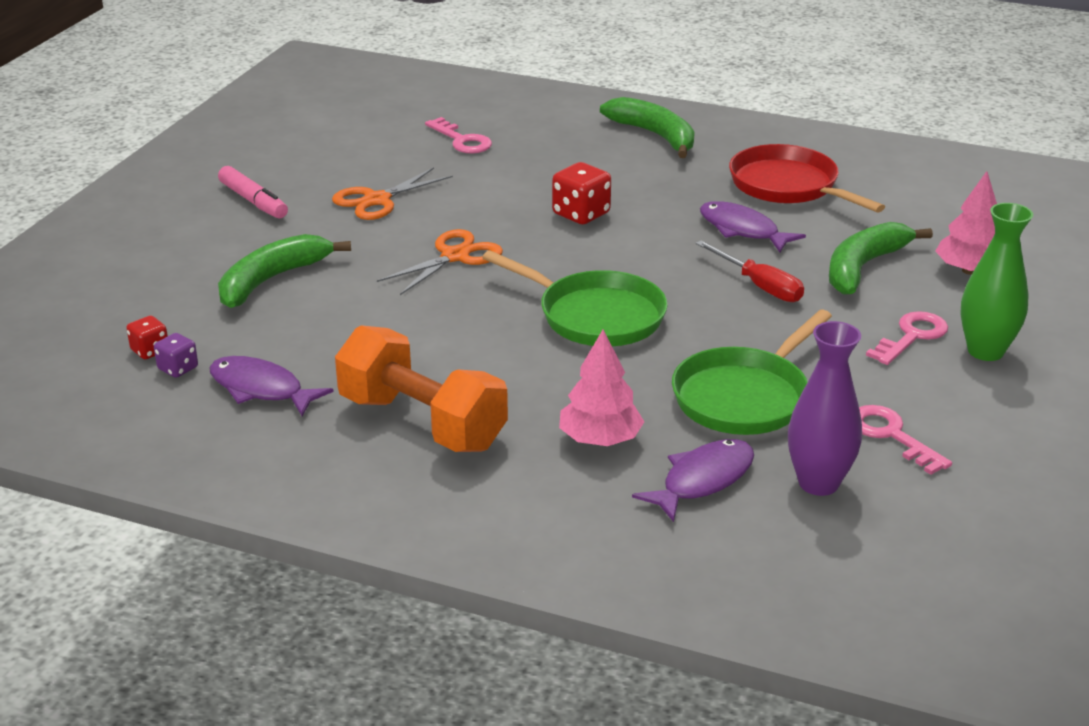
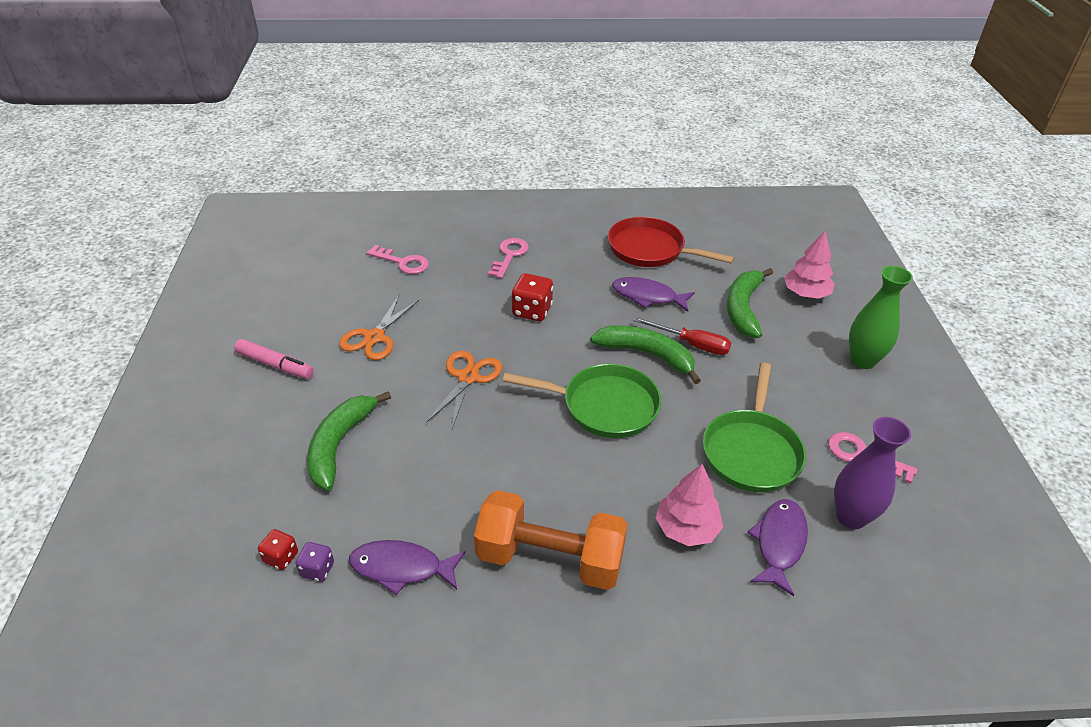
camera: 25 degrees left, 10 degrees up
(655, 136) = (536, 226): green banana -> green banana (647, 355)
(912, 336) = (813, 361): pink key -> pink key (509, 255)

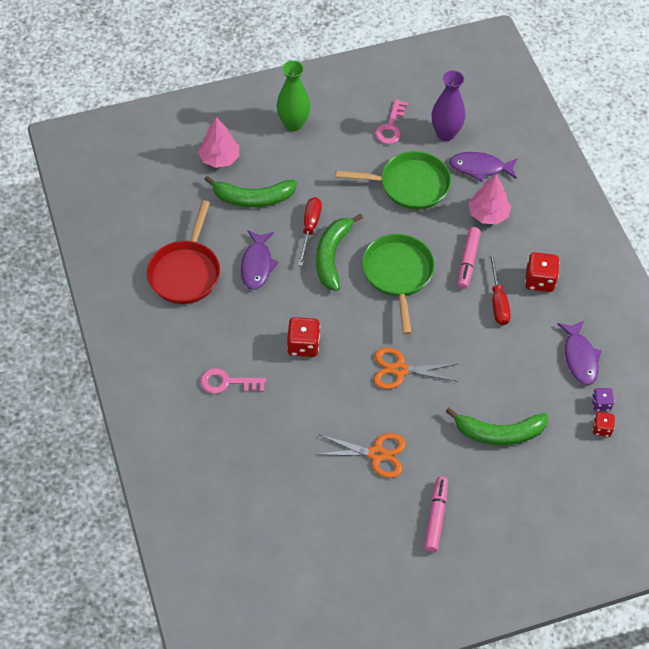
camera: 105 degrees left, 15 degrees up
(403, 262) = (264, 470): pink key -> none
(531, 497) = (498, 301): none -> red screwdriver
(550, 558) = (539, 280): orange dumbbell -> red dice
(606, 482) = (468, 261): none -> pink marker

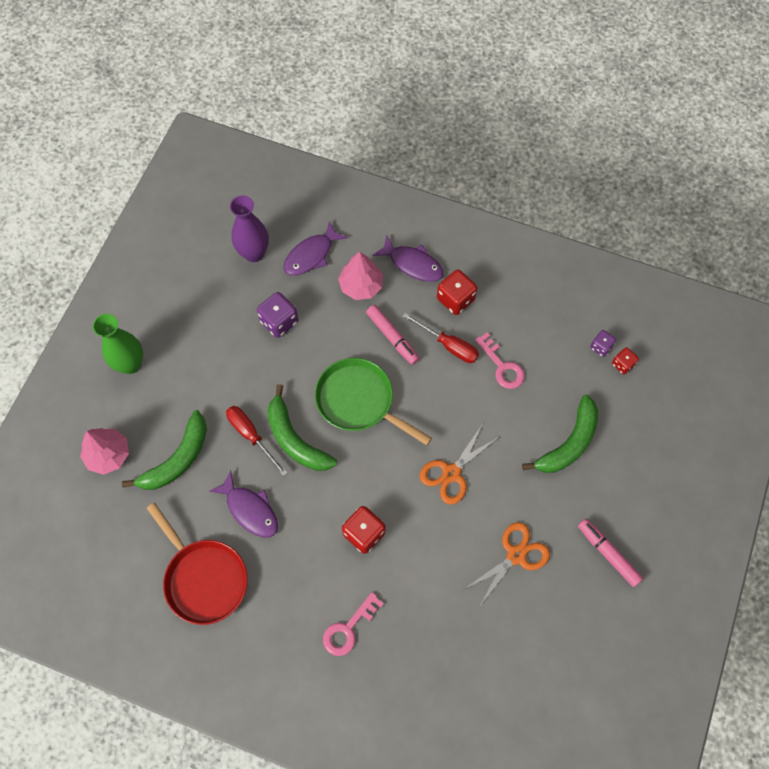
camera: 50 degrees left, 10 degrees up
(391, 127) = (207, 289): pink key -> pink key (502, 366)
(409, 185) = (279, 321): green pan -> purple dice
(579, 358) = (548, 328): purple fish -> purple fish (413, 264)

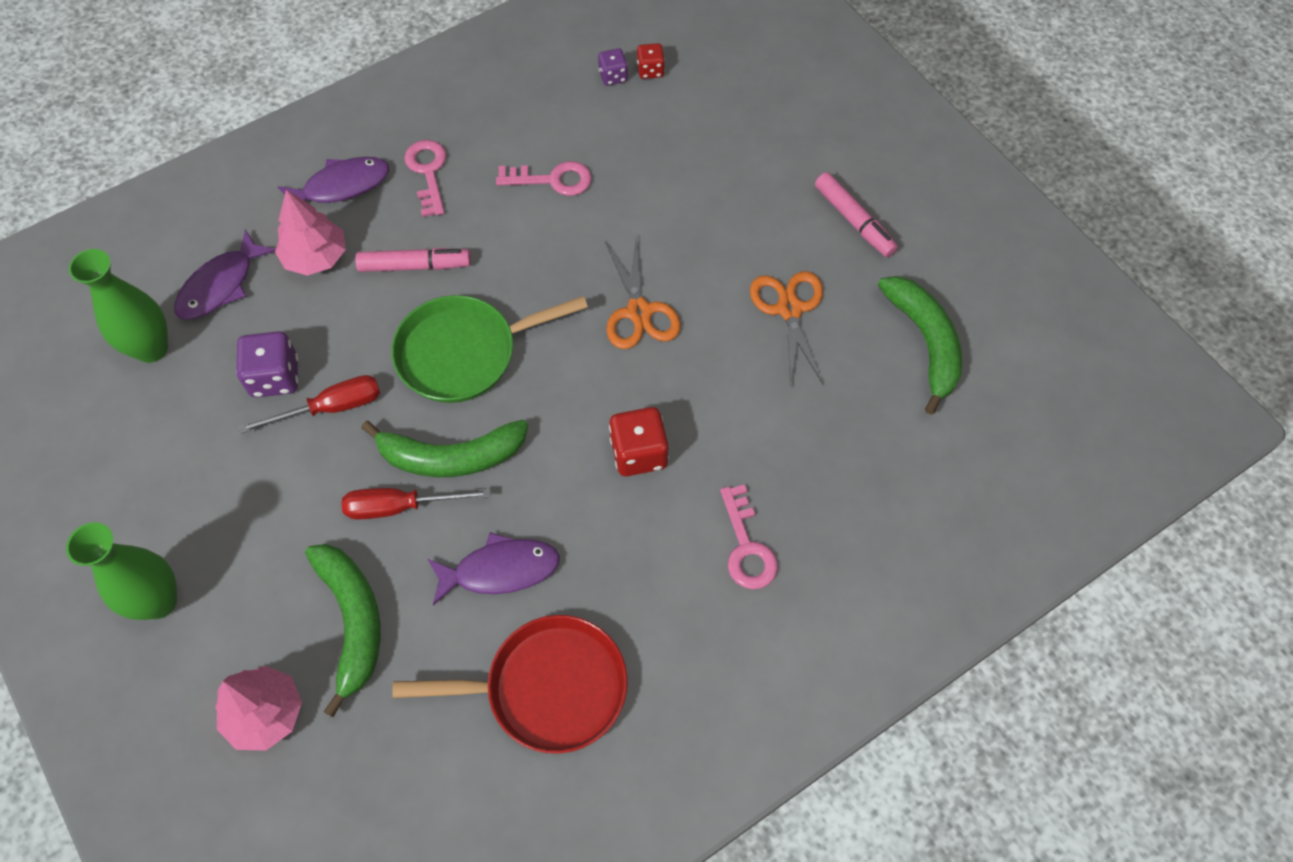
camera: 55 degrees left, 5 degrees down
(254, 253) = (151, 348): purple vase -> green vase
(311, 255) = (220, 285): purple fish -> purple fish turned 45 degrees clockwise
(448, 345) = (479, 215): red screwdriver -> red screwdriver (331, 408)
(455, 299) = (428, 172): red dice -> pink key
(569, 443) = (699, 176): green banana -> green banana (925, 343)
(608, 554) = (854, 221): pink marker -> pink marker turned 120 degrees counterclockwise

